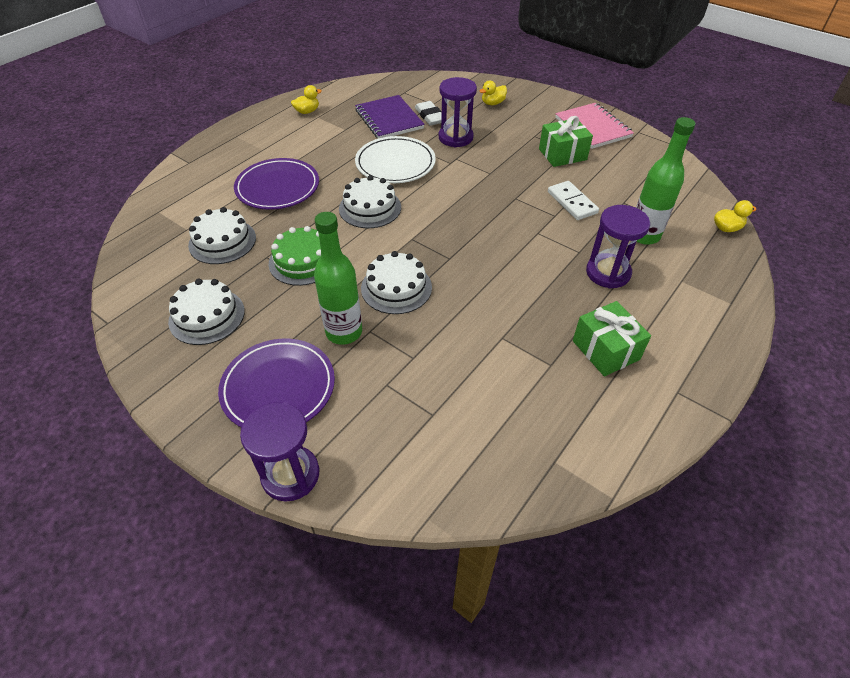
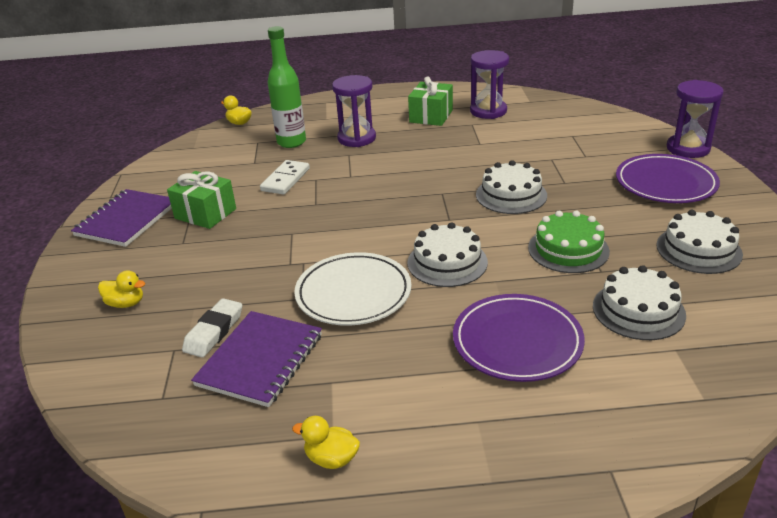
camera: 130 degrees left, 15 degrees down
(344, 332) = (585, 189): green bottle -> none
(455, 137) = (246, 286): purple hourglass -> purple hourglass (488, 111)
(592, 128) = (127, 220): pink notebook -> purple notebook

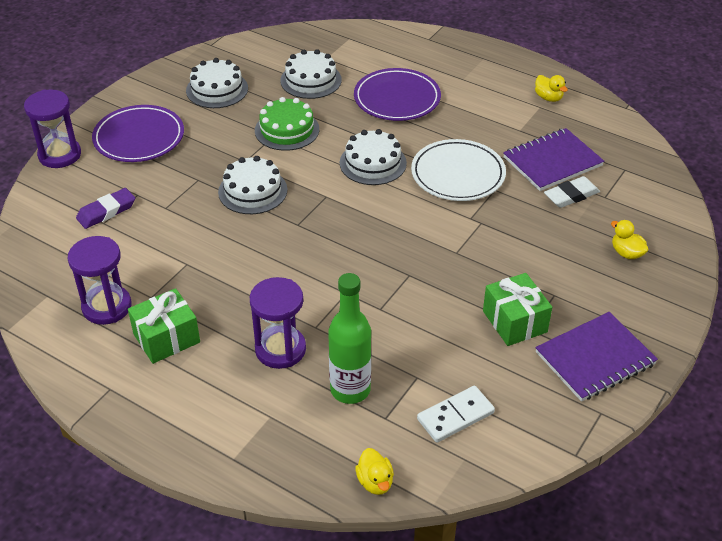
camera: 145 degrees left, 10 degrees up
(285, 180) = (408, 325): white domino -> white domino (455, 416)
(583, 140) = (106, 211): none -> purple eraser

